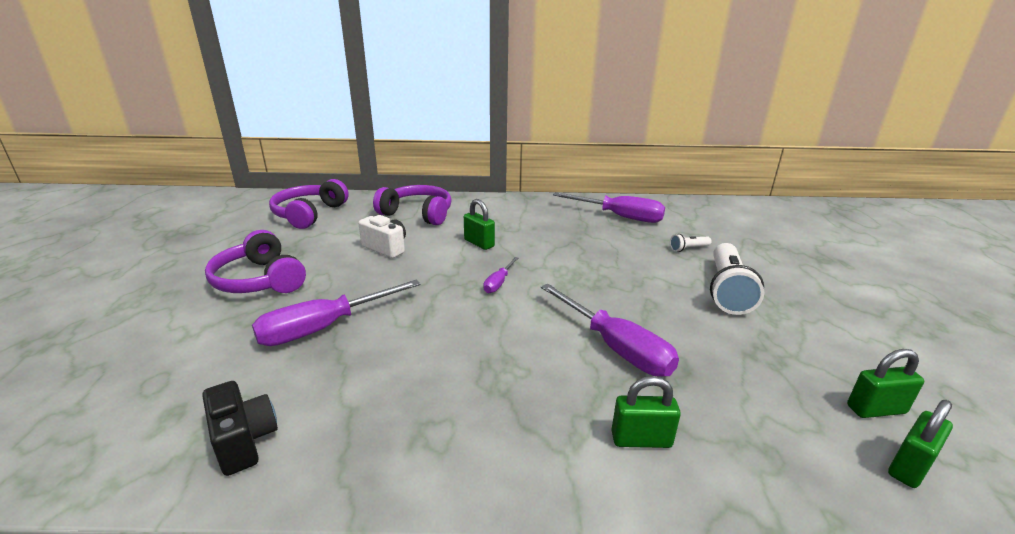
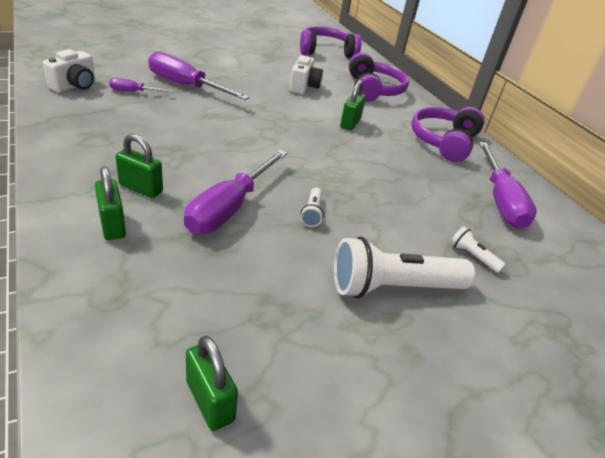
camera: 60 degrees right, 10 degrees up
(244, 441) = (75, 86): black camera -> white camera
(259, 280) = (225, 56): purple headphones -> purple headphones (444, 141)
(499, 283) = (291, 140): purple screwdriver -> purple screwdriver (133, 92)
(629, 302) = (312, 213): none -> white flashlight
(909, 467) = (119, 413): green padlock -> green padlock (141, 188)

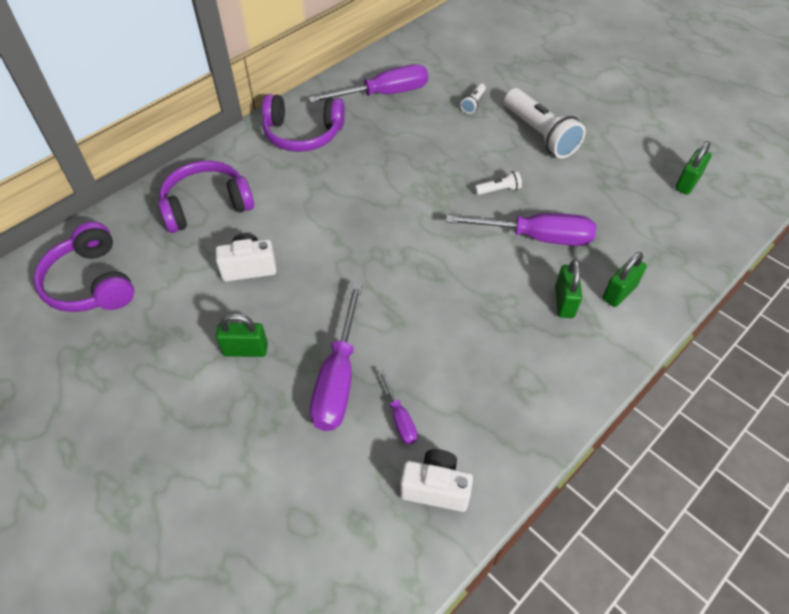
camera: 105 degrees left, 15 degrees up
(350, 123) = (319, 204): green padlock -> green padlock (245, 350)

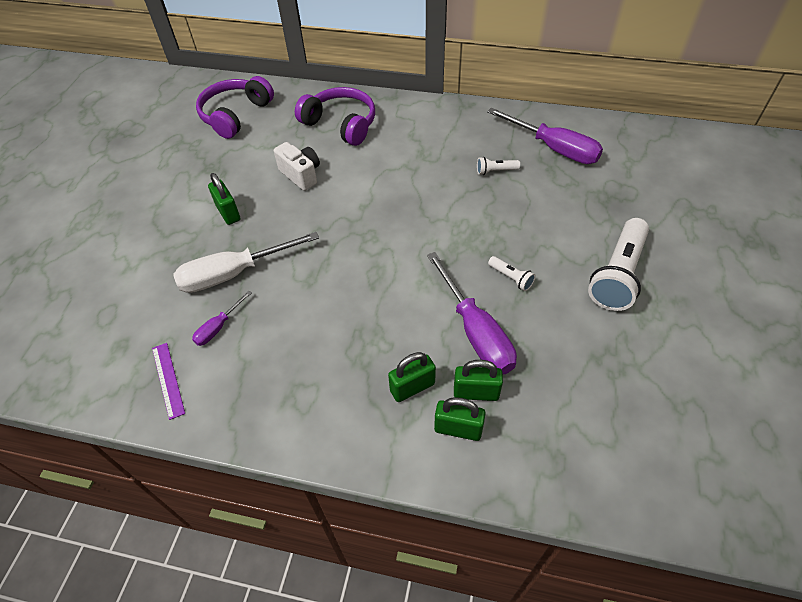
camera: 60 degrees right, 0 degrees up
(303, 134) = (458, 130): purple headphones -> none
(338, 378) = (234, 273): purple screwdriver -> white screwdriver
(435, 488) = (168, 380): white camera -> purple ruler
(473, 103) = (607, 208): white flashlight -> white flashlight (495, 171)
(687, 183) = (677, 435): green padlock -> green padlock (476, 392)

